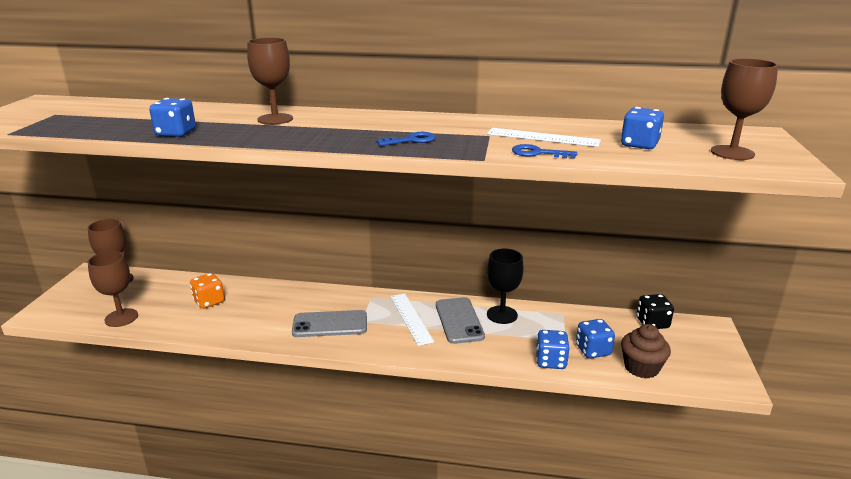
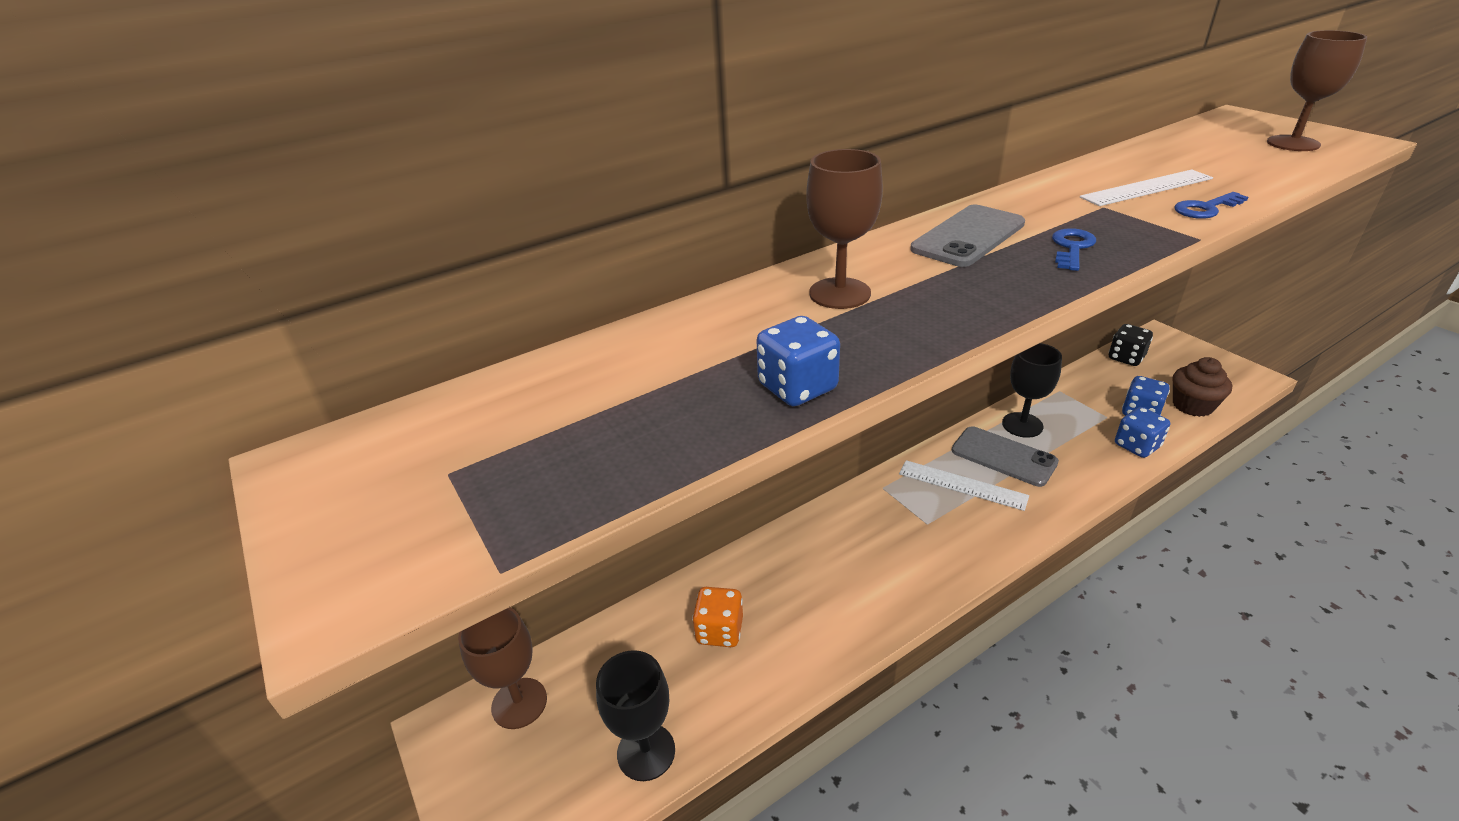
camera: 40 degrees left, 10 degrees up
(121, 318) = (646, 752): brown goblet -> black goblet
(330, 324) = (907, 551): grey phone -> grey phone (968, 236)
(639, 145) = (1225, 163): blue dice -> none

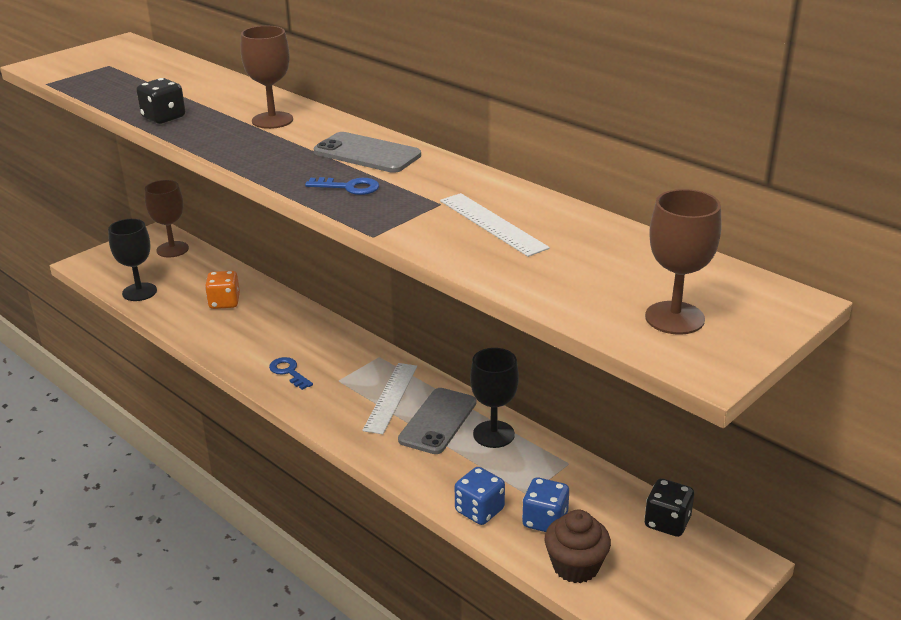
camera: 75 degrees right, 5 degrees down
(797, 387) = (164, 118): blue dice -> black dice
(1206, 208) = (443, 245): blue key -> blue key (289, 372)

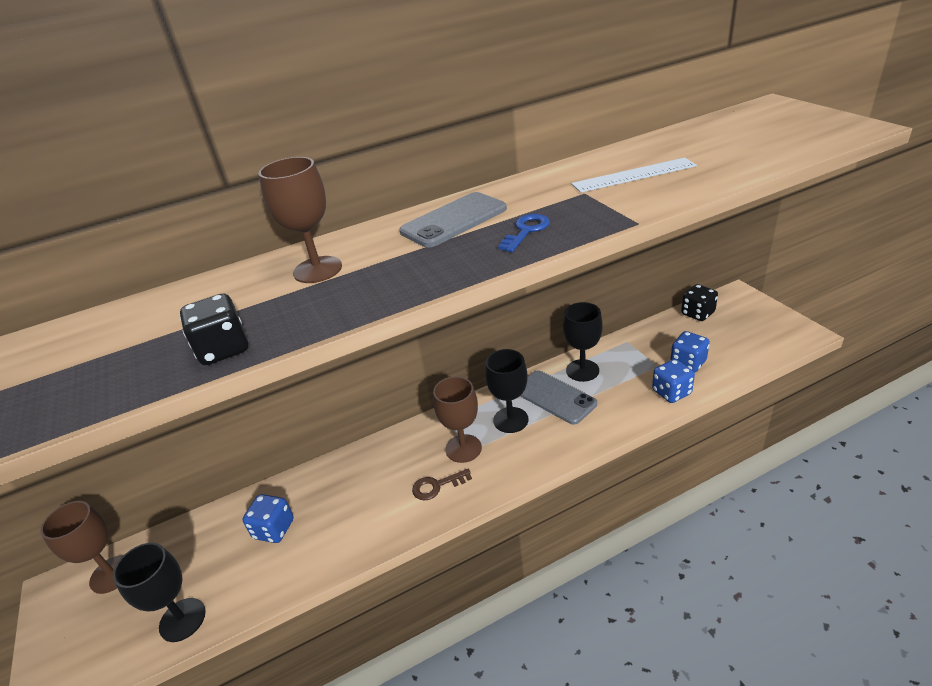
camera: 65 degrees left, 5 degrees up
(224, 302) = (274, 529): orange dice -> blue dice
(289, 372) = (437, 486): blue key -> brown key
(391, 397) = (510, 420): white ruler -> black goblet
(575, 566) = (737, 358): brown cupcake -> none
(674, 318) = (796, 131): brown goblet -> brown goblet (463, 448)

